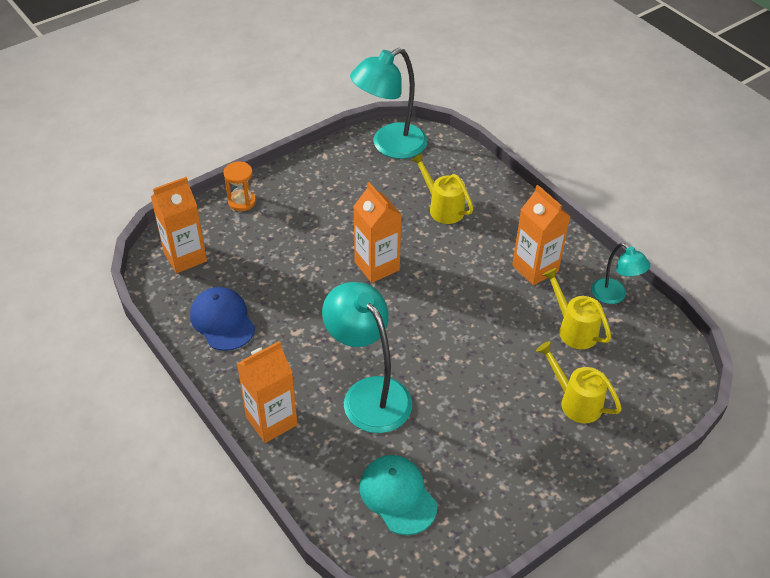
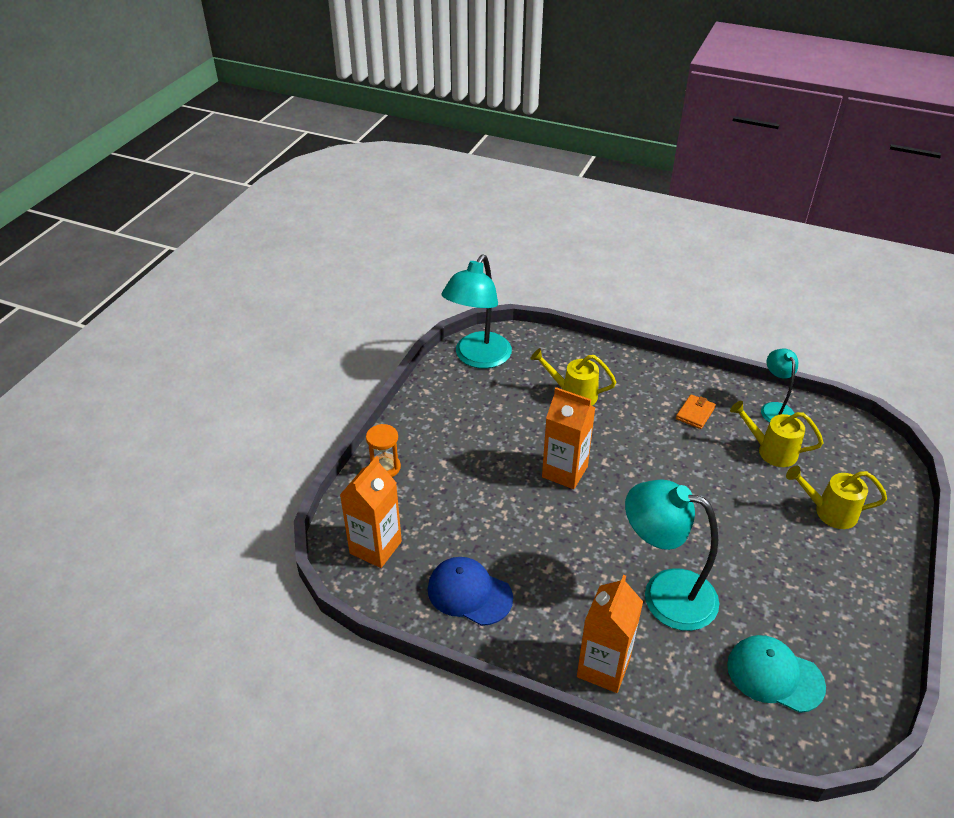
camera: 30 degrees left, 5 degrees down
(535, 268) = (695, 413): orange carton -> orange wallet
(614, 296) = (774, 408): turquoise lamp -> turquoise lamp turned 120 degrees counterclockwise

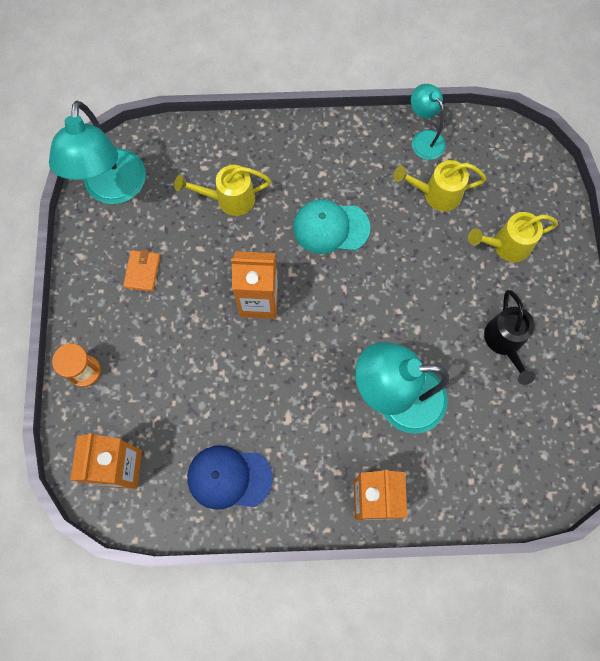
camera: 25 degrees left, 30 degrees up
(695, 413) = (353, 176): orange wallet -> orange wallet (142, 272)
(774, 675) = (510, 441): turquoise cap -> turquoise cap (330, 227)
(799, 588) = (504, 342): none -> black watering can

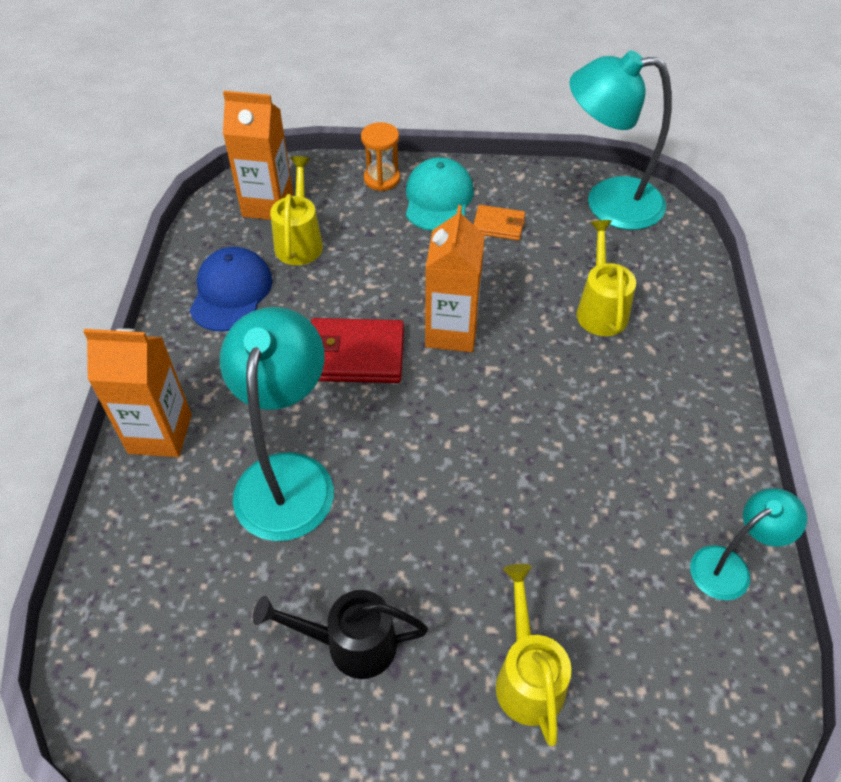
camera: 95 degrees right, 20 degrees down
(287, 368) = (355, 355): none -> red wallet
(330, 227) = (559, 419): turquoise cap -> turquoise cap (438, 199)
(436, 194) = (624, 573): yellow watering can -> yellow watering can (299, 241)

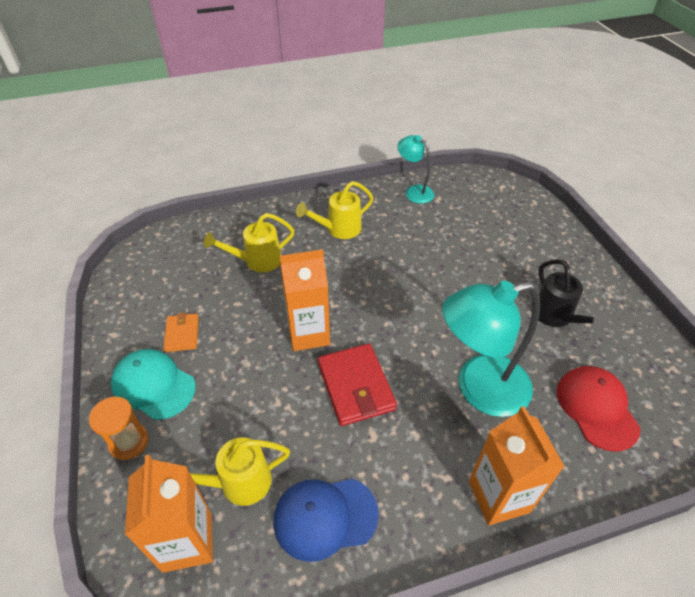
camera: 110 degrees left, 5 degrees down
(187, 600) = (596, 408): none -> red cap
(438, 199) = (153, 385): turquoise cap -> turquoise cap turned 45 degrees clockwise
(527, 677) = (517, 246): yellow watering can -> yellow watering can (339, 229)
(608, 203) = (142, 275): turquoise lamp -> none

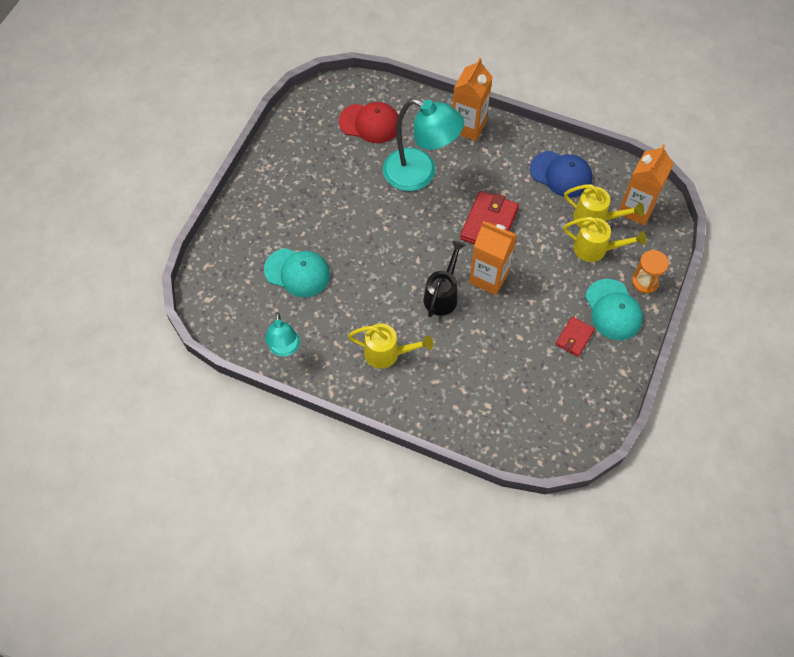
camera: 140 degrees left, 15 degrees up
(182, 334) = (574, 337): orange wallet -> red wallet
(257, 261) = (477, 367): yellow watering can -> yellow watering can (595, 249)
(469, 236) = (297, 272): none -> turquoise cap
(555, 317) = (321, 178): black watering can -> black watering can (442, 295)
(596, 408) = (370, 123): red cap -> red cap turned 105 degrees counterclockwise

